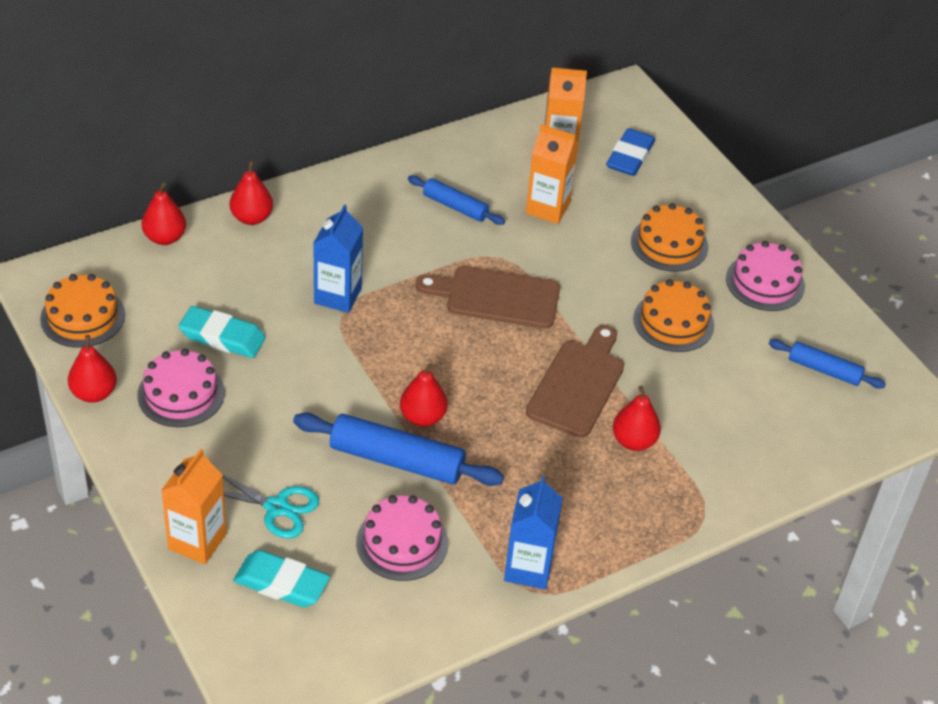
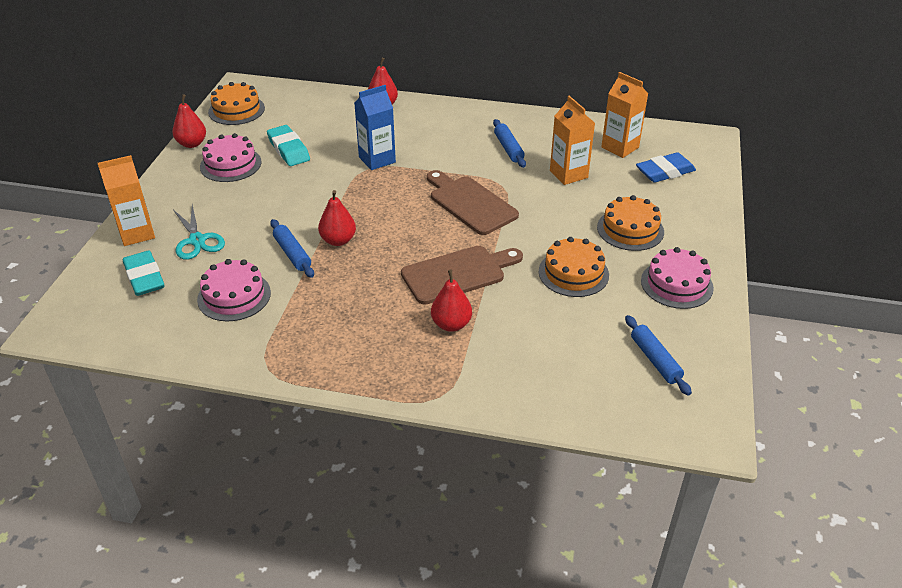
camera: 45 degrees right, 5 degrees down
(165, 238) = (325, 95): red pear -> none
(397, 460) = (292, 254): blue rolling pin -> blue rolling pin, size x0.59
(528, 568) = (283, 354): blue carton -> none

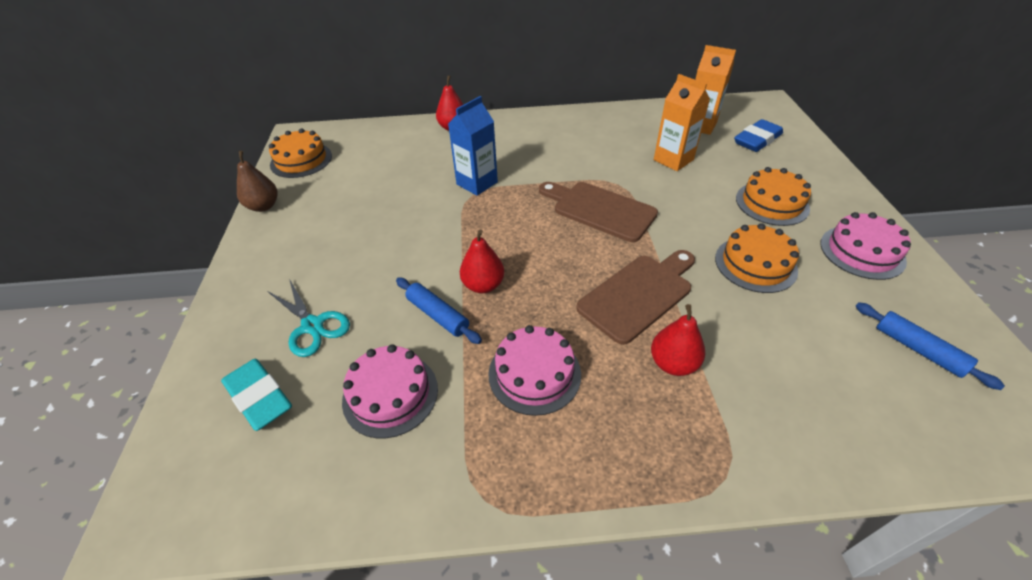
camera: 15 degrees left, 5 degrees up
(137, 233) = (230, 335): orange carton -> none
(192, 144) = (263, 206): red pear -> brown pear
(230, 164) = (318, 221): pink cake -> pink cake (534, 373)
(288, 150) = (377, 191): turquoise eraser -> none
(508, 148) = (600, 146): blue rolling pin -> none

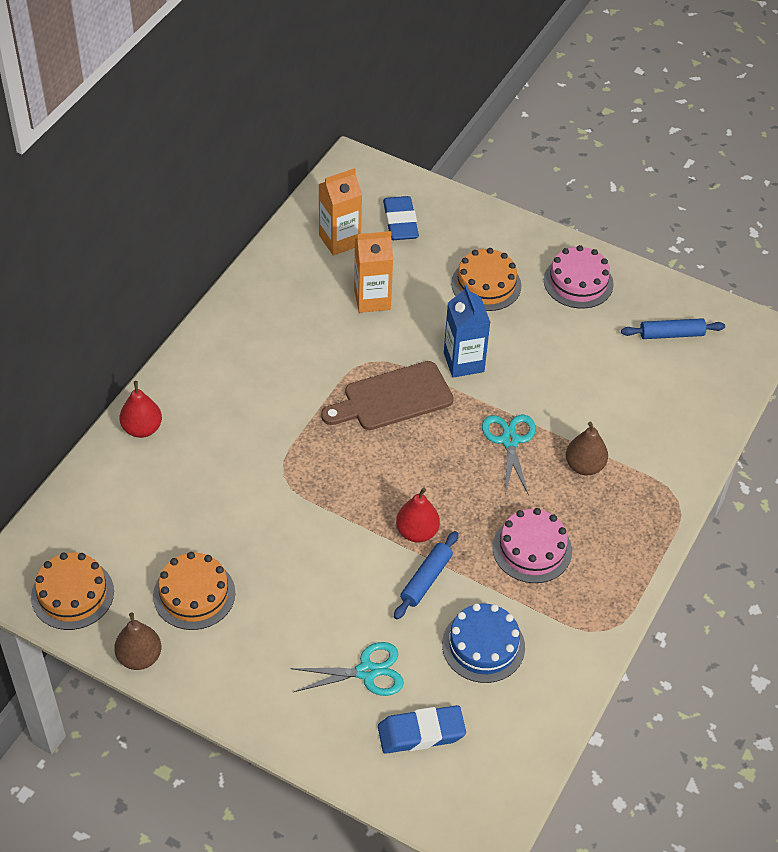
camera: 60 degrees left, 5 degrees up
(259, 397) = (421, 733): turquoise eraser -> blue eraser
(390, 394) = (483, 646): pink cake -> blue cake
(438, 315) = (426, 579): blue rolling pin -> blue rolling pin turned 45 degrees counterclockwise
(477, 183) = (269, 462): blue carton -> blue carton (463, 362)
(638, 294) = (509, 441): brown cutting board -> turquoise scissors
(673, 363) = (584, 466): red pear -> brown pear
(755, 264) = (538, 350): orange cake -> orange cake (194, 594)

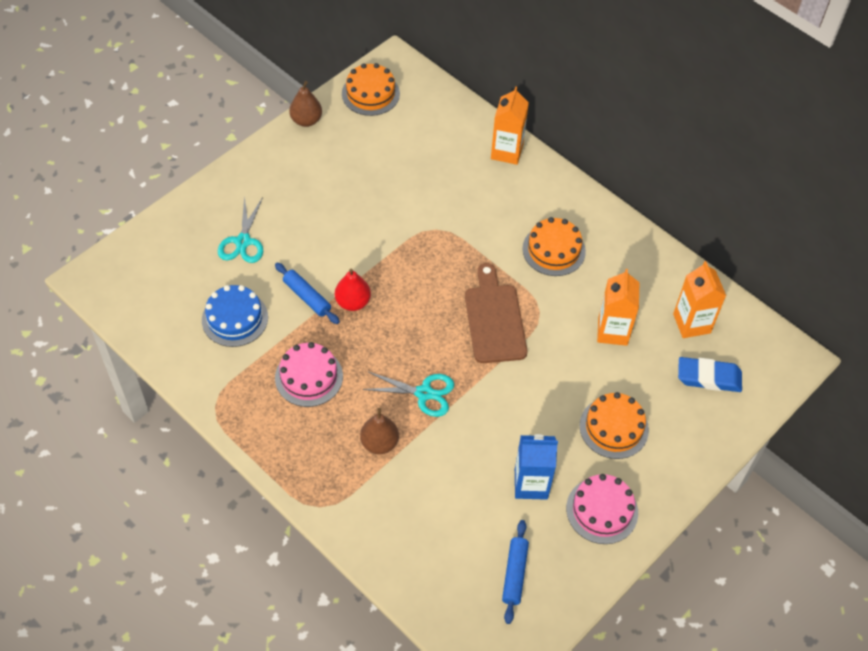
camera: 105 degrees right, 5 degrees up
(142, 429) = (507, 152): red pear -> orange carton
(194, 594) = (346, 157): orange cake -> orange cake (554, 250)
(421, 733) = (181, 262): blue eraser -> none
(463, 362) = (521, 383): blue carton -> blue carton (531, 484)

